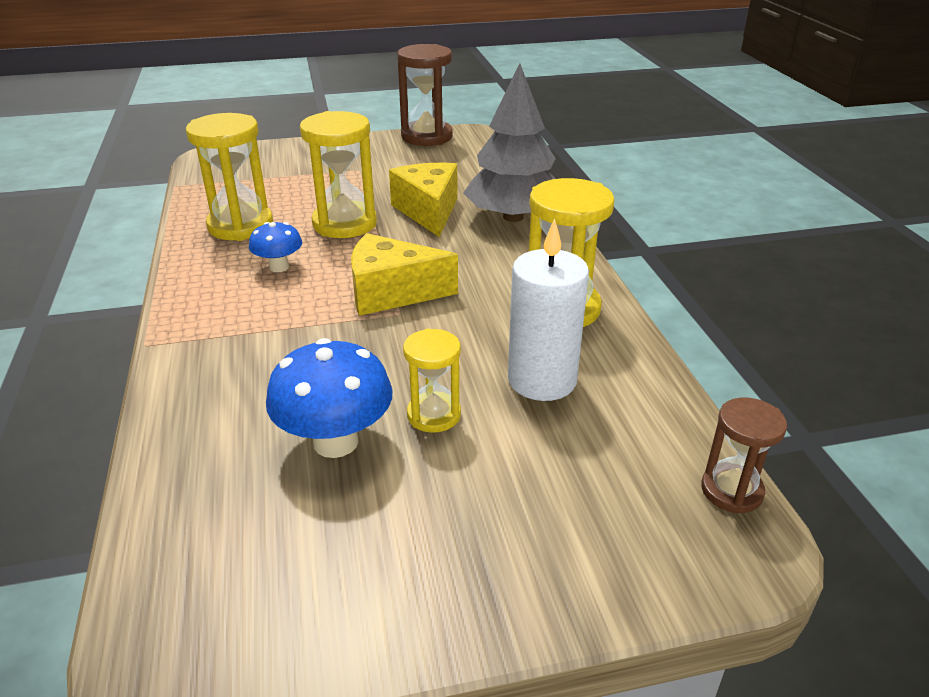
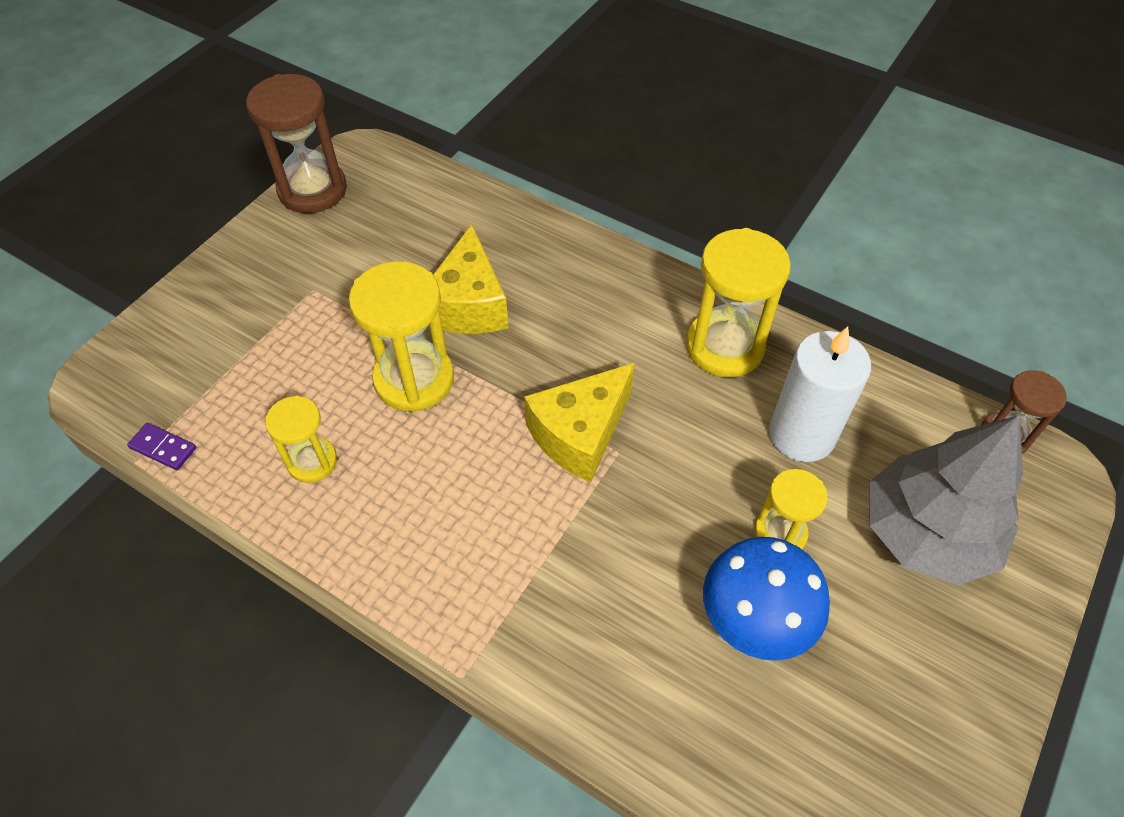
camera: 45 degrees left, 20 degrees up
(193, 188) = (163, 448): none -> purple domino
(240, 226) = (312, 461): yellow hourglass -> yellow hourglass, size x0.59
(279, 267) = (437, 484): blue mushroom -> none
(428, 211) = (468, 304): yellow cheese -> yellow cheese turned 120 degrees counterclockwise
(513, 217) = (551, 259): grey tree -> grey tree (926, 533)

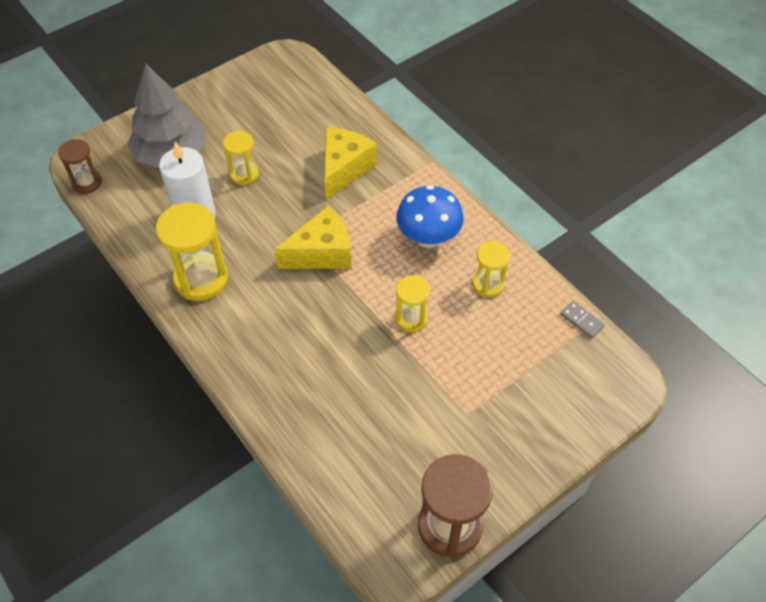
camera: 160 degrees left, 0 degrees up
(163, 448) = (581, 320): purple domino -> grey domino
(414, 379) = (411, 318): yellow hourglass -> yellow hourglass, size x0.59
(468, 304) = (355, 364): yellow cheese -> yellow cheese (344, 169)
(754, 620) = (283, 145): blue mushroom -> blue mushroom (428, 238)

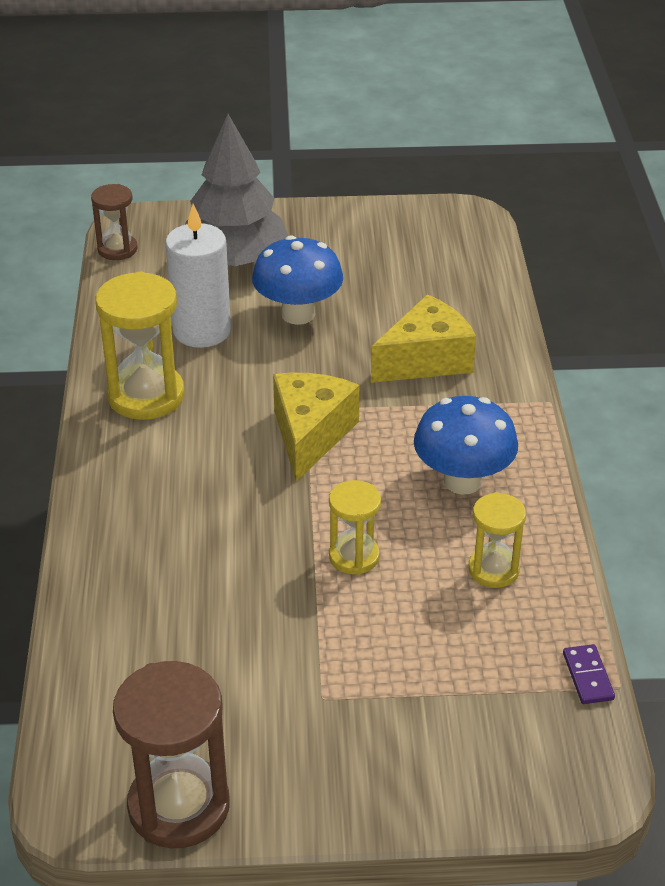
camera: 35 degrees right, 15 degrees down
(244, 174) = (298, 314): yellow hourglass -> blue mushroom
(321, 253) = (310, 435): yellow cheese -> yellow cheese turned 90 degrees counterclockwise
(581, 320) = (587, 676): grey domino -> purple domino

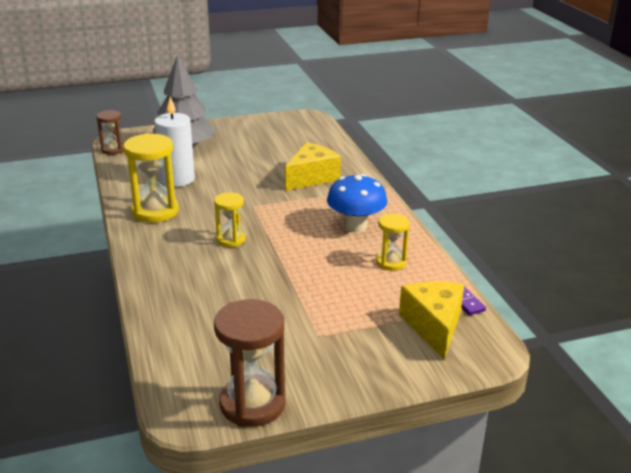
camera: 15 degrees left, 10 degrees down
(298, 314) = (231, 166): blue mushroom -> none
(310, 435) = (260, 217): yellow cheese -> yellow cheese (434, 326)
(354, 557) = (309, 268): yellow hourglass -> yellow hourglass (231, 239)

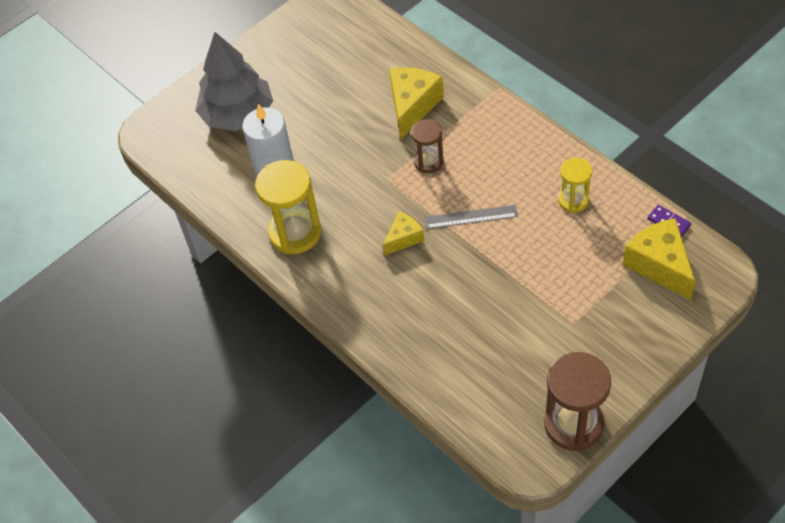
camera: 20 degrees left, 25 degrees up
(113, 150) = (161, 154): brown hourglass -> brown hourglass (428, 161)
(231, 239) = (403, 238): yellow hourglass -> yellow cheese
(296, 245) = (471, 217): none -> grey ruler
(355, 226) = (508, 163): blue mushroom -> none

